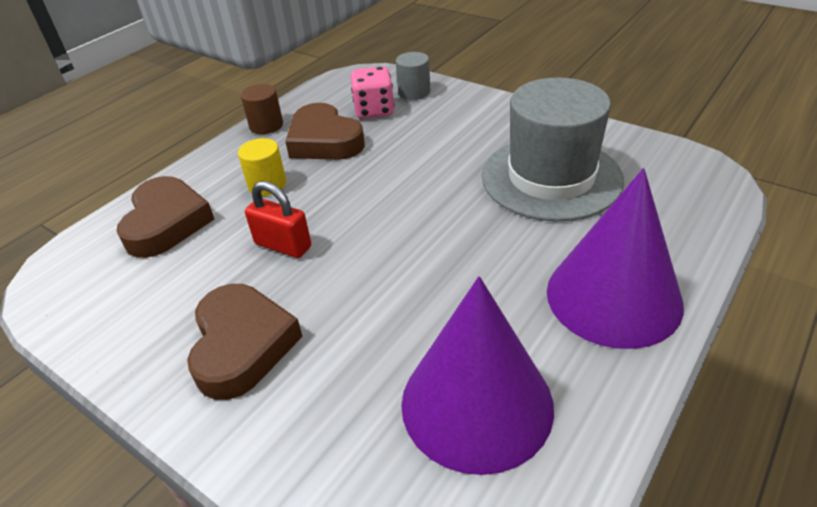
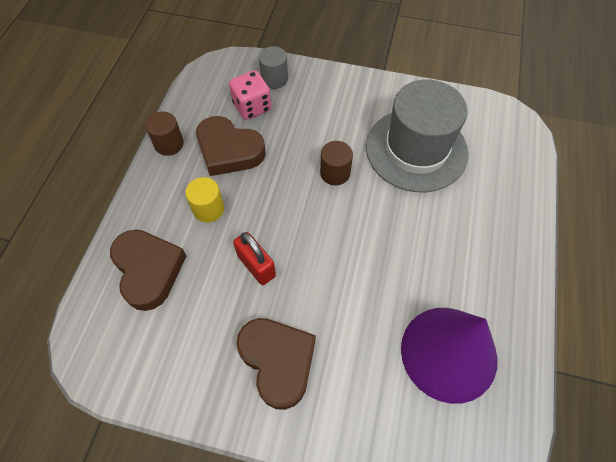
camera: 25 degrees left, 20 degrees up
(283, 245) = (256, 266): red padlock -> red padlock turned 45 degrees clockwise
(433, 180) = (335, 173): none -> brown cylinder
(613, 297) = (494, 246): purple cone -> none

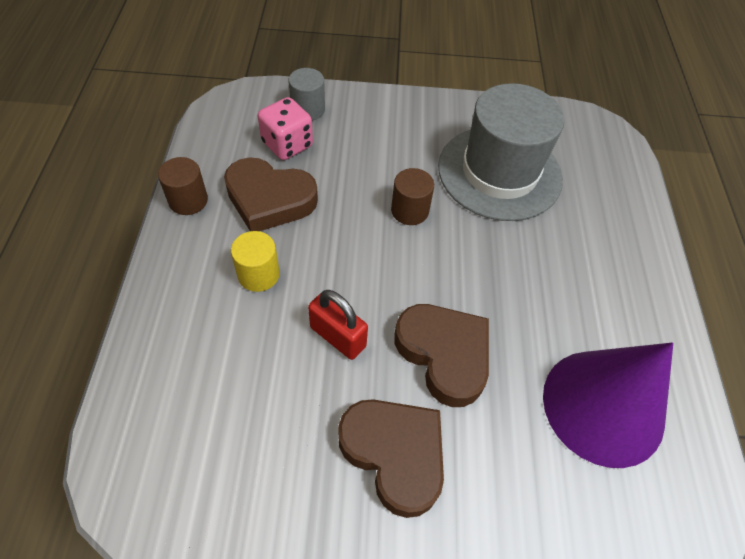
camera: 15 degrees left, 5 degrees down
(148, 270) = (193, 364): brown heart -> brown heart (444, 355)

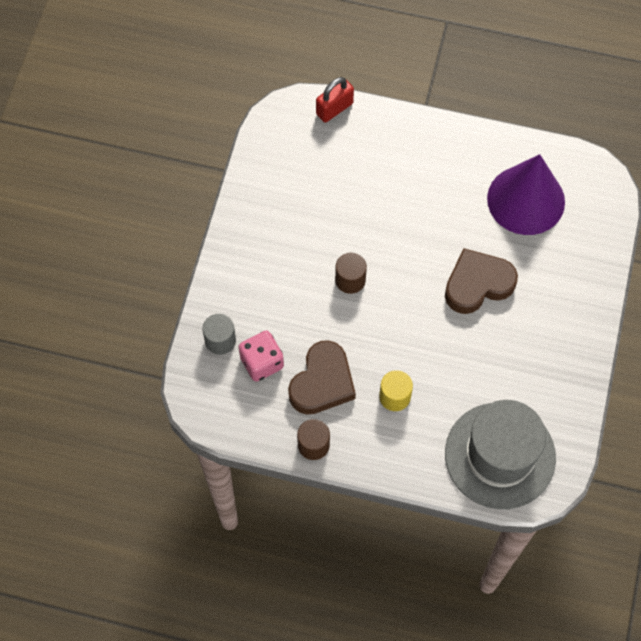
camera: 75 degrees left, 10 degrees up
(338, 337) = (455, 349): red padlock -> red padlock (334, 109)
(394, 454) = (541, 328): brown heart -> none
(499, 172) = (321, 204): grey hat -> grey hat (500, 455)

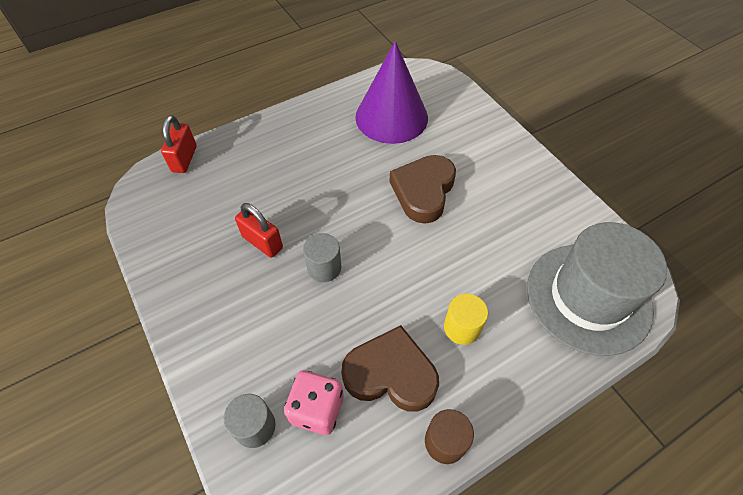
camera: 45 degrees left, 10 degrees down
(322, 382) = (391, 374): brown heart -> brown heart turned 60 degrees counterclockwise
(328, 226) = (262, 242): none -> red padlock
(350, 280) = (324, 267): brown cylinder -> grey cylinder

